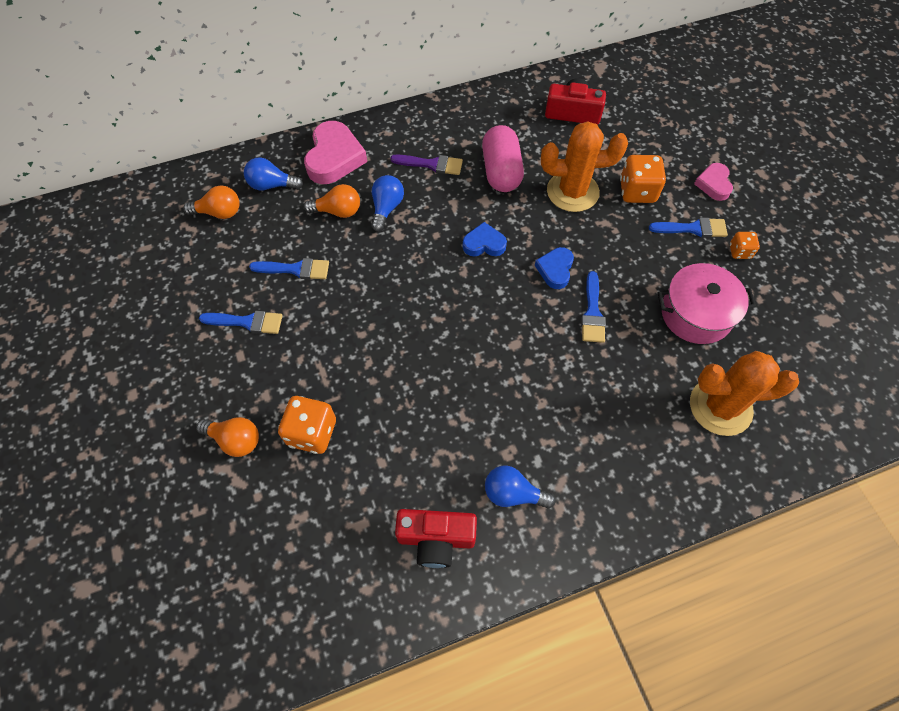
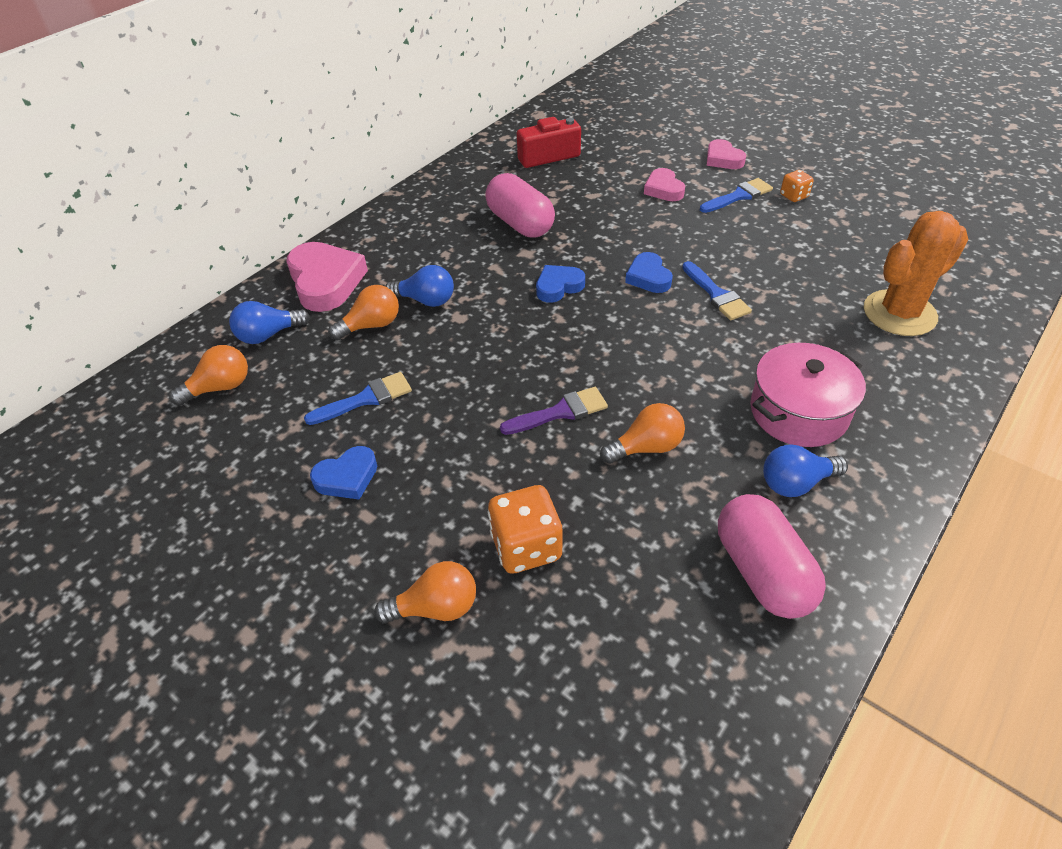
camera: 30 degrees left, 15 degrees down
(247, 322) = (347, 477): blue brush -> blue heart
(386, 208) = (426, 300): blue light bulb -> blue light bulb turned 120 degrees clockwise
(431, 164) = (442, 246): purple brush -> purple brush (560, 412)
(436, 539) = (762, 571): red camera -> pink capsule
(438, 408) = (646, 447): none -> orange light bulb
(572, 192) = (605, 212): orange cactus -> none
(637, 191) = (663, 189): orange dice -> pink heart
(696, 314) = (806, 255): pink pot -> pink pot (798, 412)

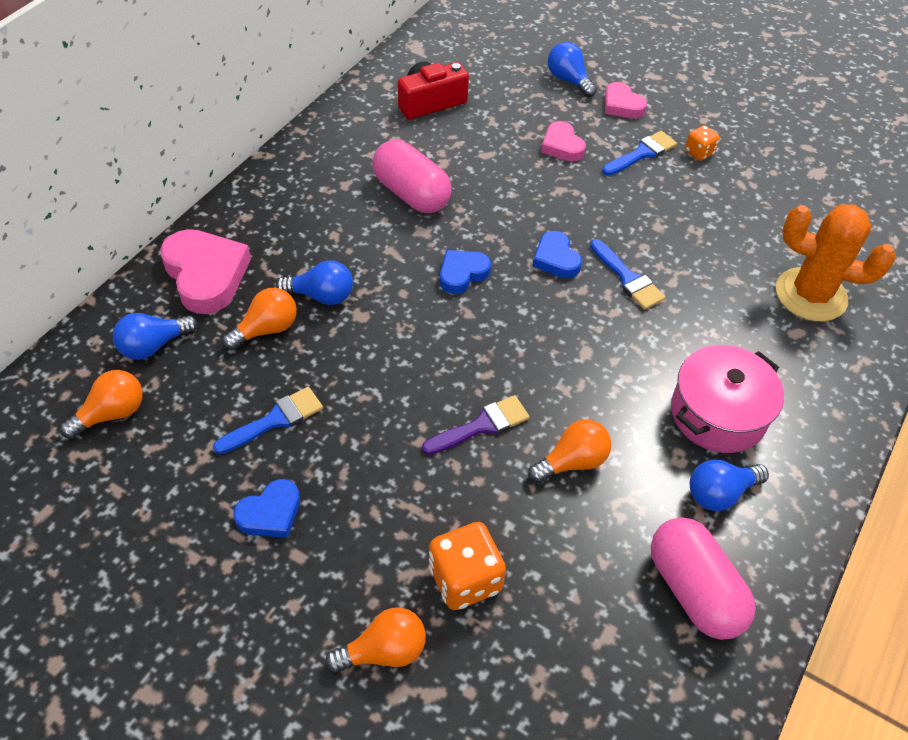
camera: 10 degrees left, 5 degrees up
(675, 140) = (568, 80): none -> blue light bulb
(899, 313) = (810, 295): orange cactus -> orange cactus turned 60 degrees clockwise

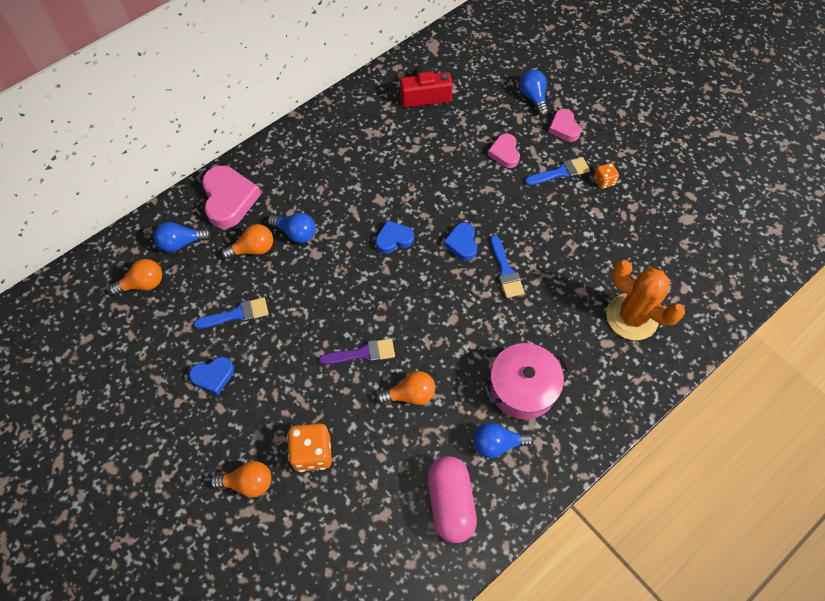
camera: 20 degrees right, 10 degrees up
(411, 194) = (383, 168): pink capsule -> none

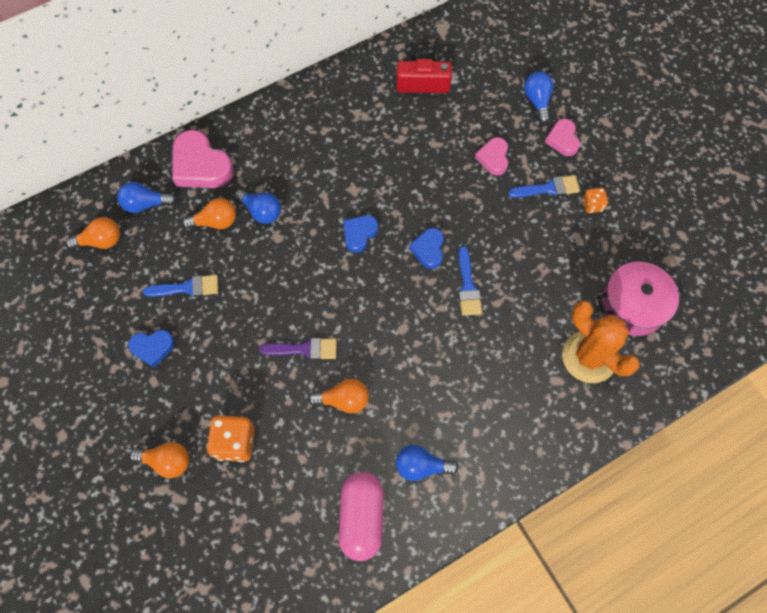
camera: 10 degrees right, 5 degrees up
(229, 199) = (201, 165): pink heart -> pink heart turned 135 degrees clockwise
(394, 239) = (359, 234): blue heart -> blue heart turned 45 degrees counterclockwise
(522, 388) = (459, 413): pink pot -> pink pot (632, 306)

